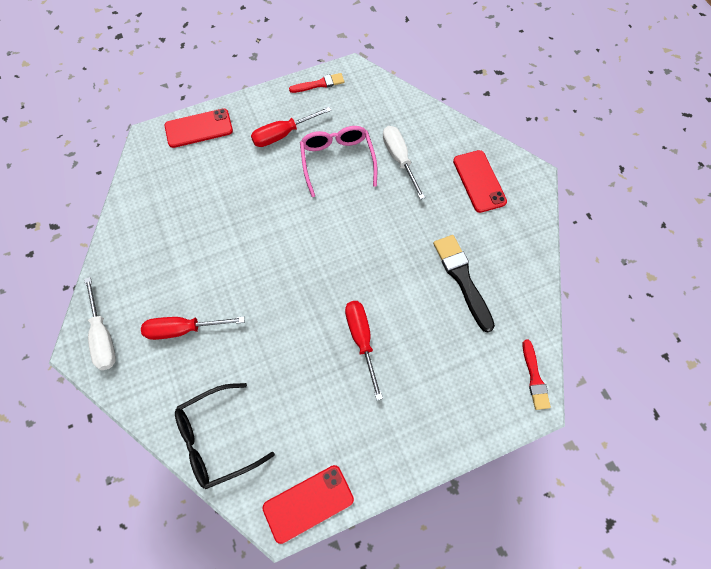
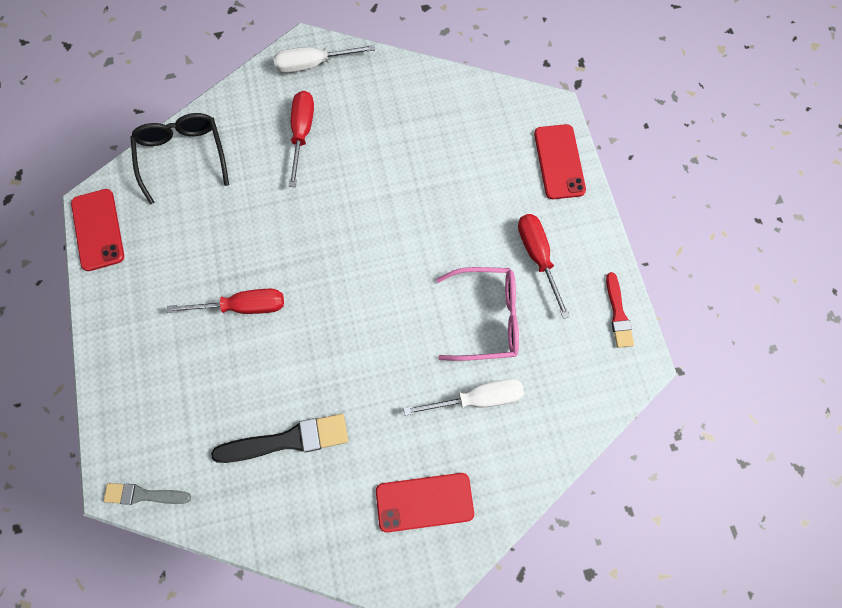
camera: 100 degrees right, 5 degrees up
(534, 377) = (144, 495): red brush -> grey brush

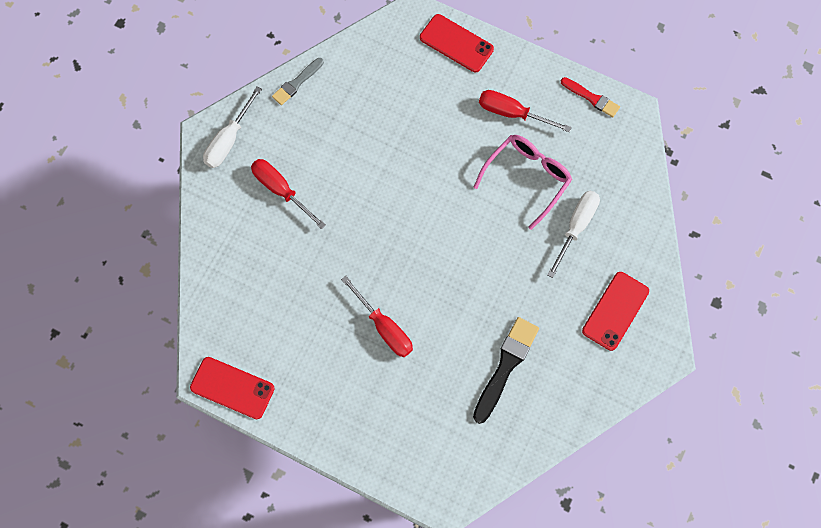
camera: 50 degrees left, 0 degrees up
(144, 495) = (467, 486): grey brush -> grey brush (297, 83)
(183, 157) = (224, 286): black glasses -> none
(243, 306) = (384, 327): red screwdriver -> red screwdriver turned 105 degrees clockwise

